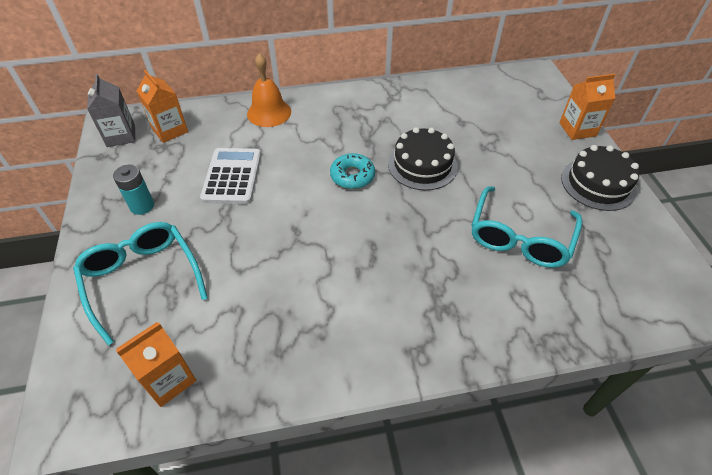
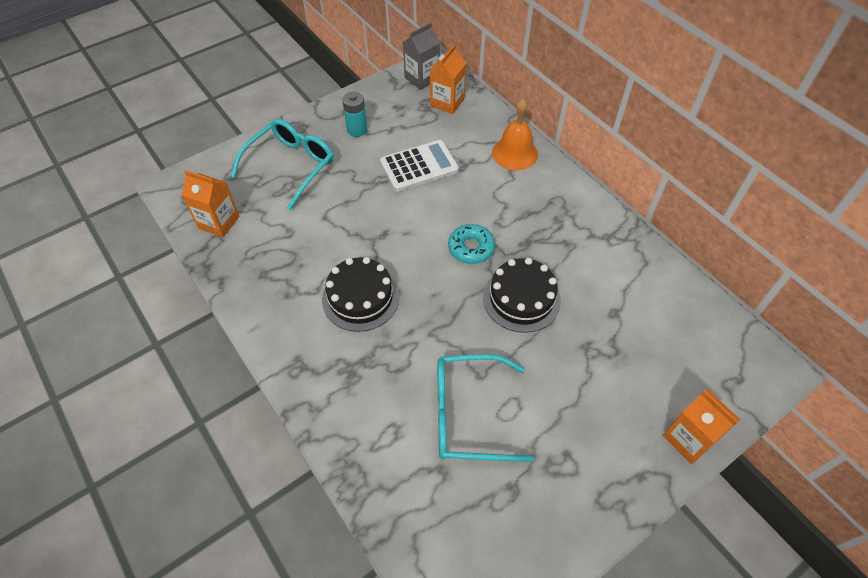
camera: 65 degrees right, 5 degrees up
(598, 184) = (600, 480): black cake -> black cake (360, 298)

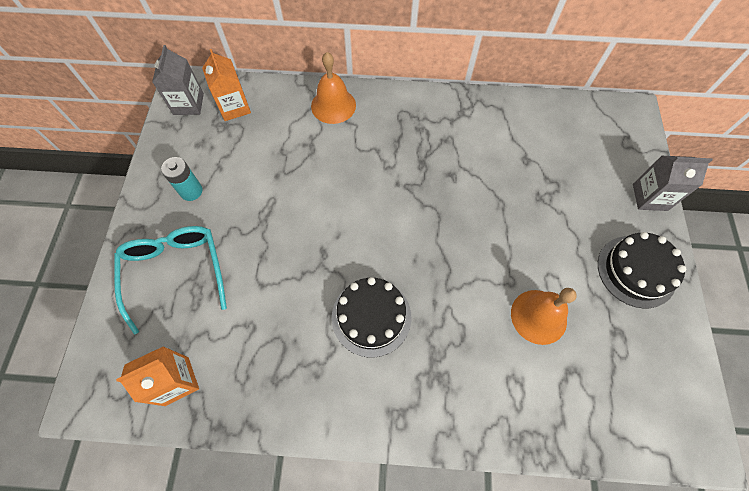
camera: 50 degrees left, 10 degrees up
(419, 166) = (280, 176): white calculator -> none
(468, 414) = (538, 316): turquoise glasses -> orange bell
(471, 248) = (394, 202): turquoise donut -> none
(521, 298) = (468, 205): black cake -> black cake (636, 271)
(689, 439) = (650, 197): orange carton -> grey carton

